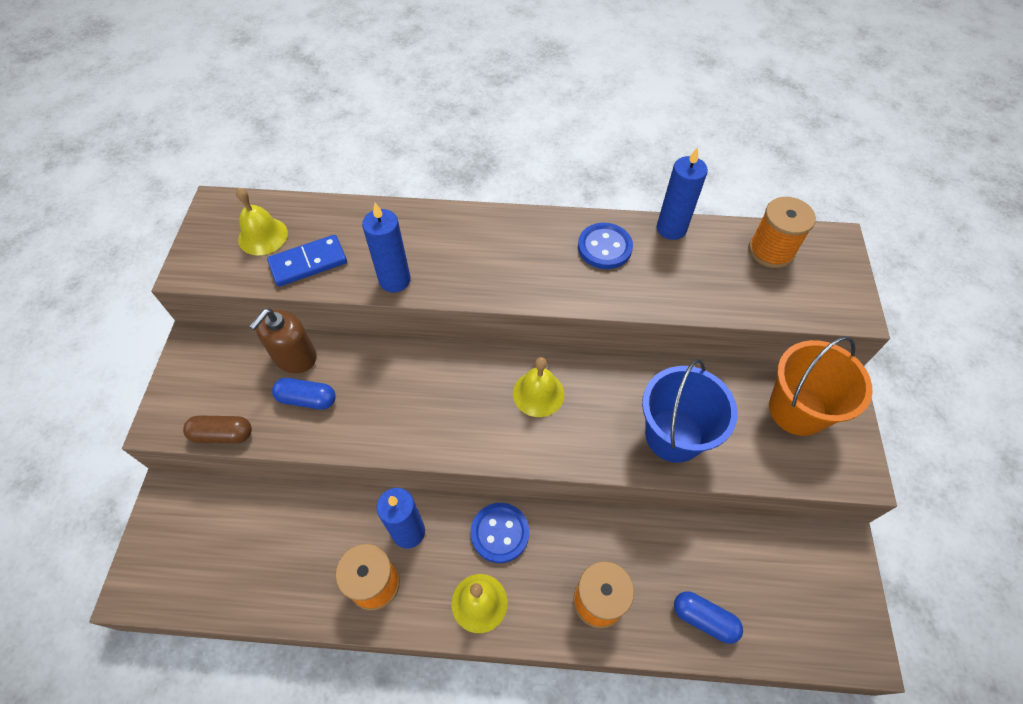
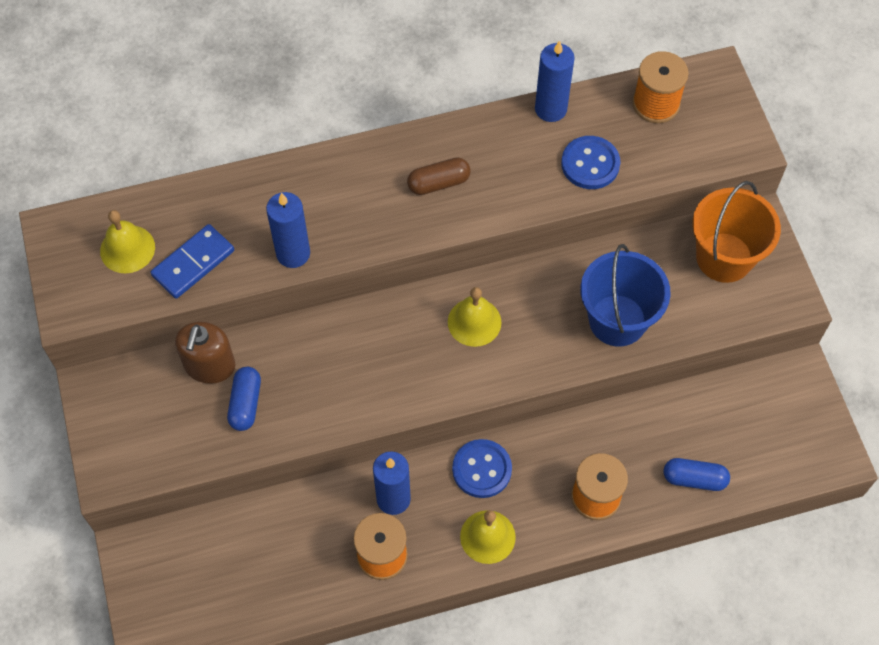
camera: 20 degrees left, 5 degrees up
(222, 434) = (178, 466): brown capsule -> brown capsule (438, 183)
(307, 399) = (245, 403): blue capsule -> blue capsule turned 75 degrees counterclockwise
(604, 247) = (491, 151): blue button -> blue button (590, 164)

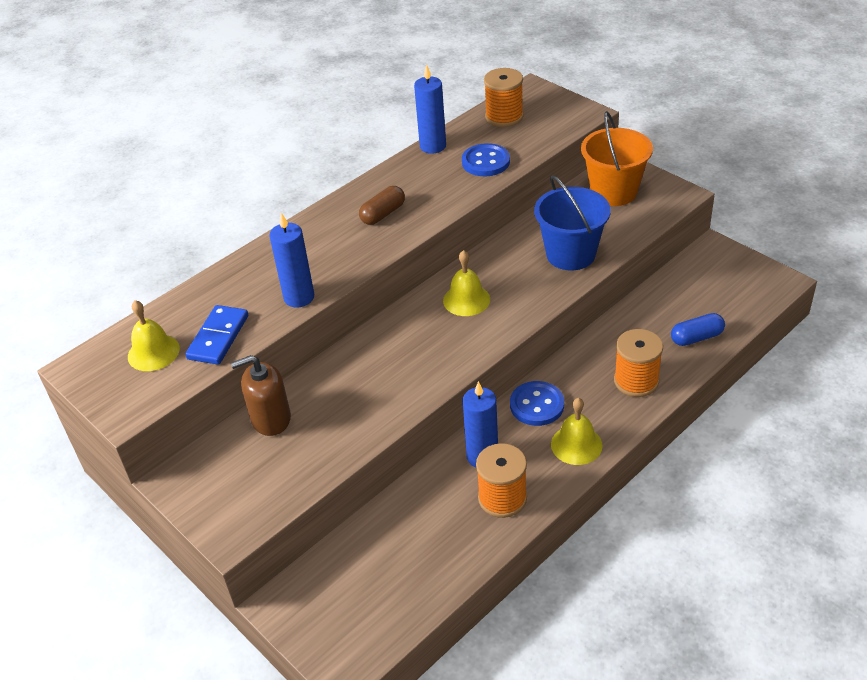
camera: 25 degrees left, 20 degrees down
(209, 365) = (271, 419): brown soap dispenser -> brown soap dispenser turned 90 degrees clockwise
(245, 403) = (320, 429): blue capsule -> none

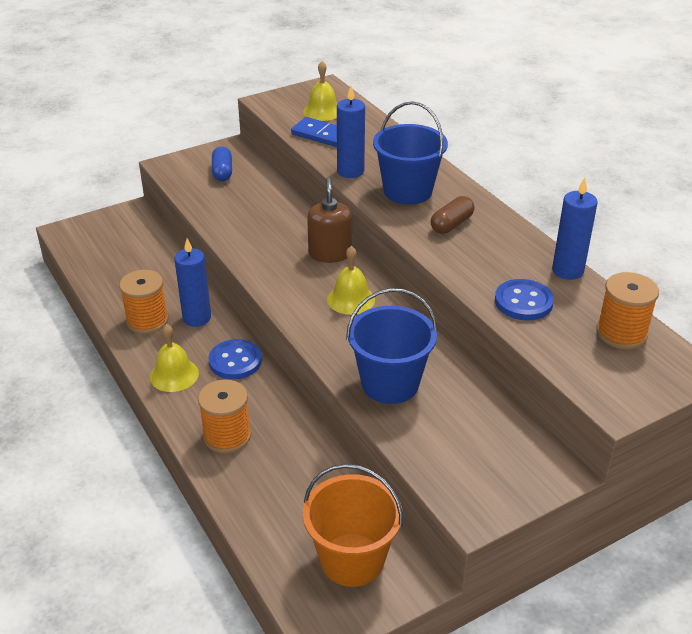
camera: 100 degrees right, 5 degrees down
(271, 419) = (263, 186): brown soap dispenser -> brown soap dispenser (330, 253)
(330, 250) = (407, 191): none -> blue bucket
(383, 214) = (451, 224): brown capsule -> brown capsule turned 75 degrees clockwise
(614, 192) = (498, 450): orange bucket -> orange bucket (352, 560)
(696, 337) = (263, 505): blue capsule -> blue capsule (222, 172)

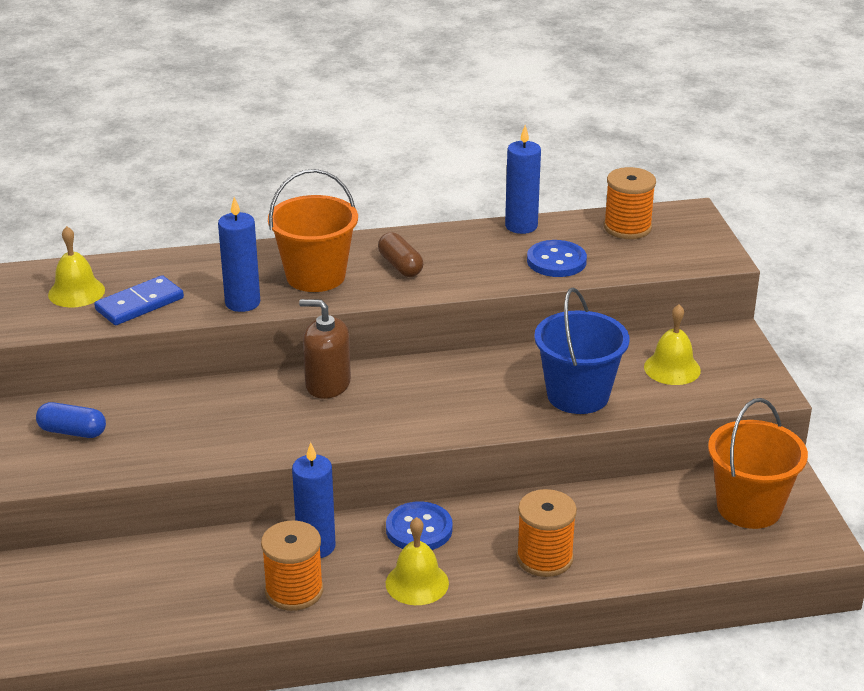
camera: 70 degrees left, 5 degrees down
(351, 299) = (424, 389): yellow bell -> yellow bell (672, 368)
(407, 191) = (315, 276): blue bucket -> orange bucket

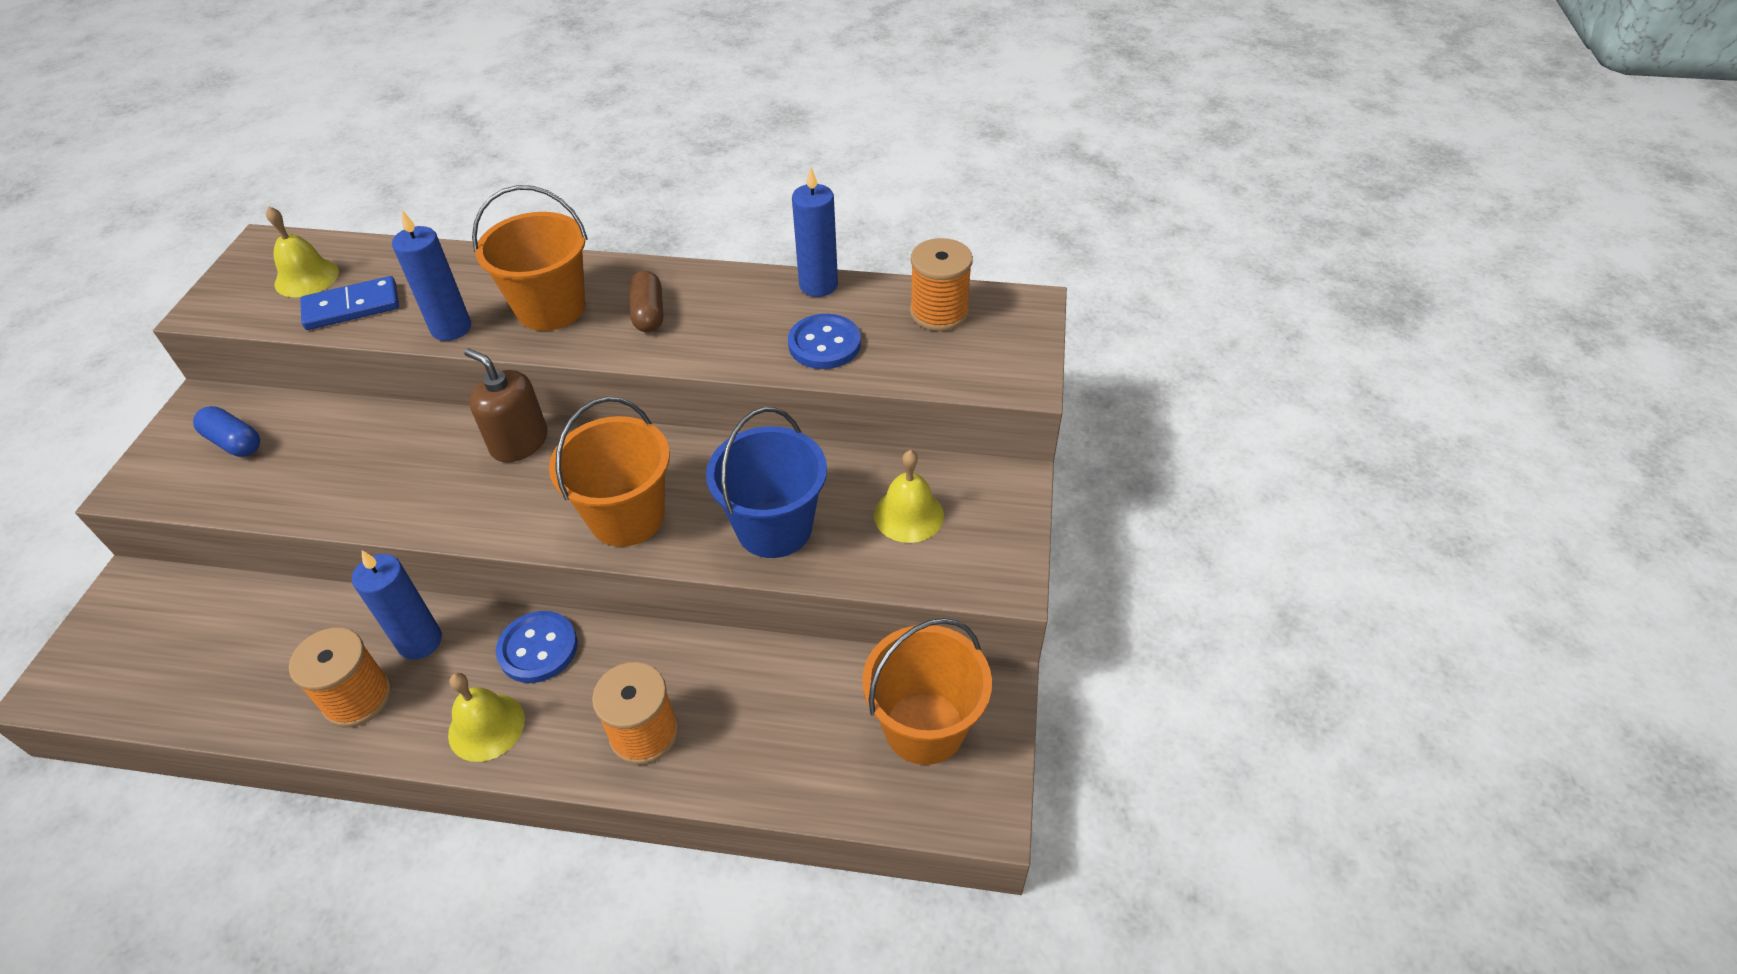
camera: 20 degrees right, 15 degrees up
(458, 412) = (627, 517): none -> orange bucket

